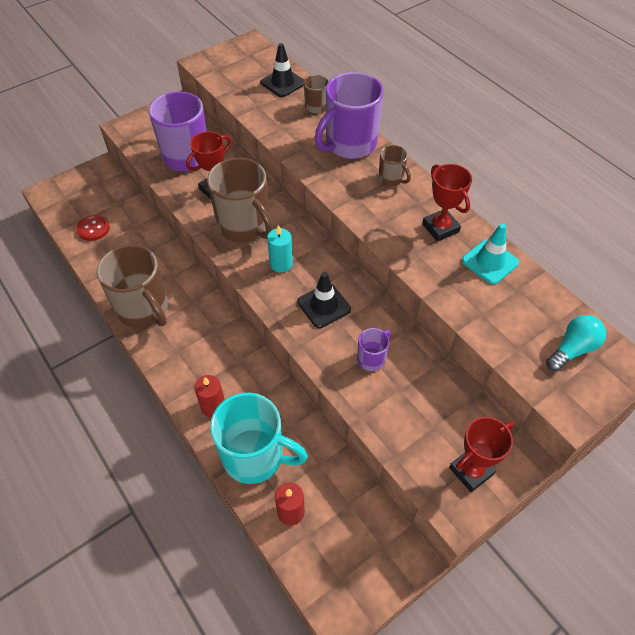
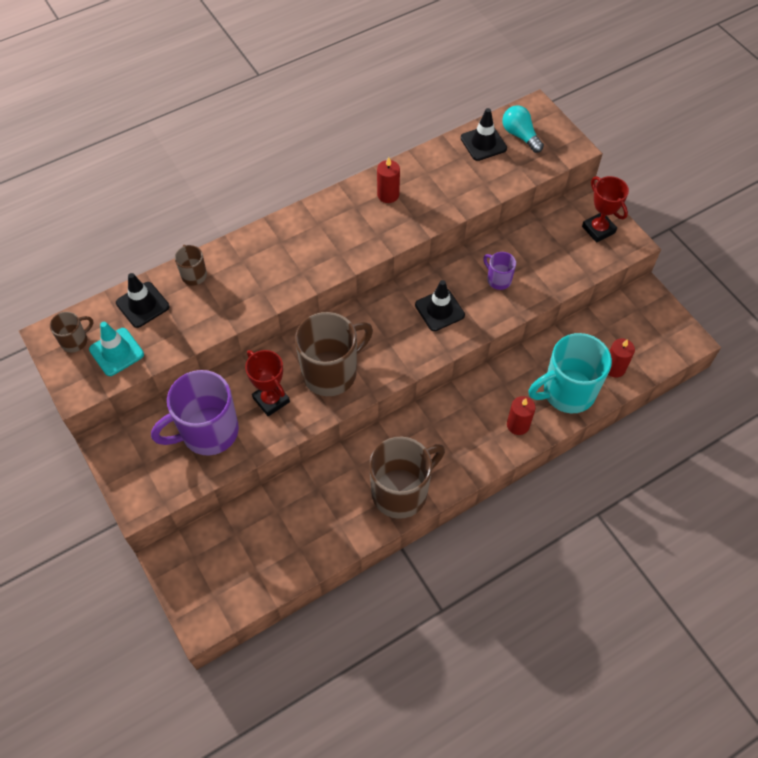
camera: 85 degrees left, 5 degrees up
(93, 228) = (275, 556): red button -> none
(255, 456) = (567, 392): turquoise mug -> turquoise mug turned 135 degrees counterclockwise
(281, 264) = (385, 342): turquoise candle -> none
(349, 144) = (263, 251): purple mug -> none
(391, 179) = (319, 222): brown mug -> brown mug (75, 341)
(440, 228) = (388, 195): red trophy -> red candle
(490, 262) = (430, 167): turquoise traffic cone -> turquoise traffic cone (116, 352)
(545, 311) = (483, 143): none -> black traffic cone

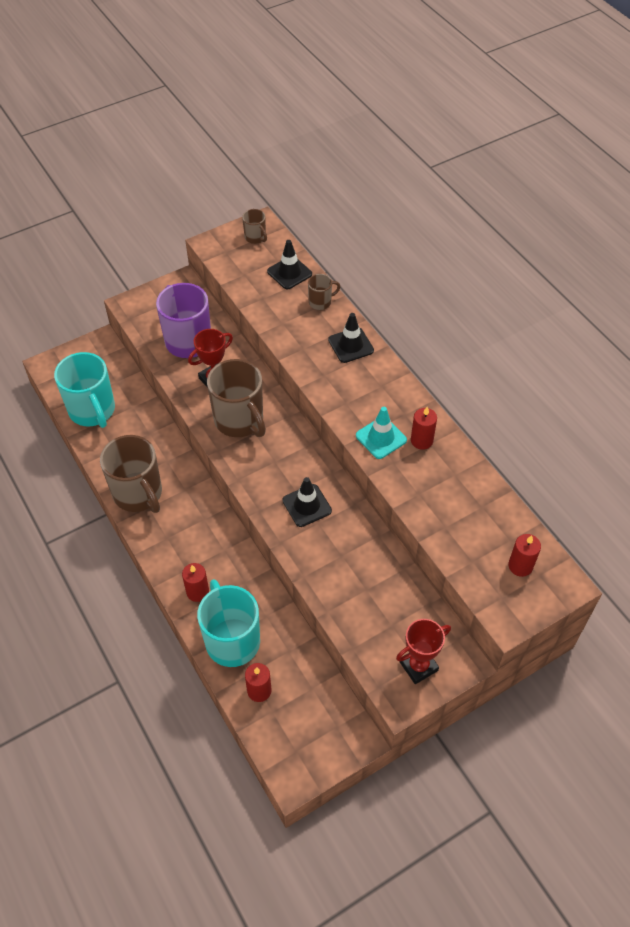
camera: 90 degrees right, 5 degrees down
(116, 352) = (244, 262): turquoise traffic cone -> turquoise traffic cone (381, 438)
(280, 556) = (92, 411): none -> turquoise mug
(483, 143) = (503, 528): black traffic cone -> black traffic cone (351, 345)
(498, 280) = (345, 559): purple mug -> none
(520, 135) = (520, 566): turquoise light bulb -> red candle

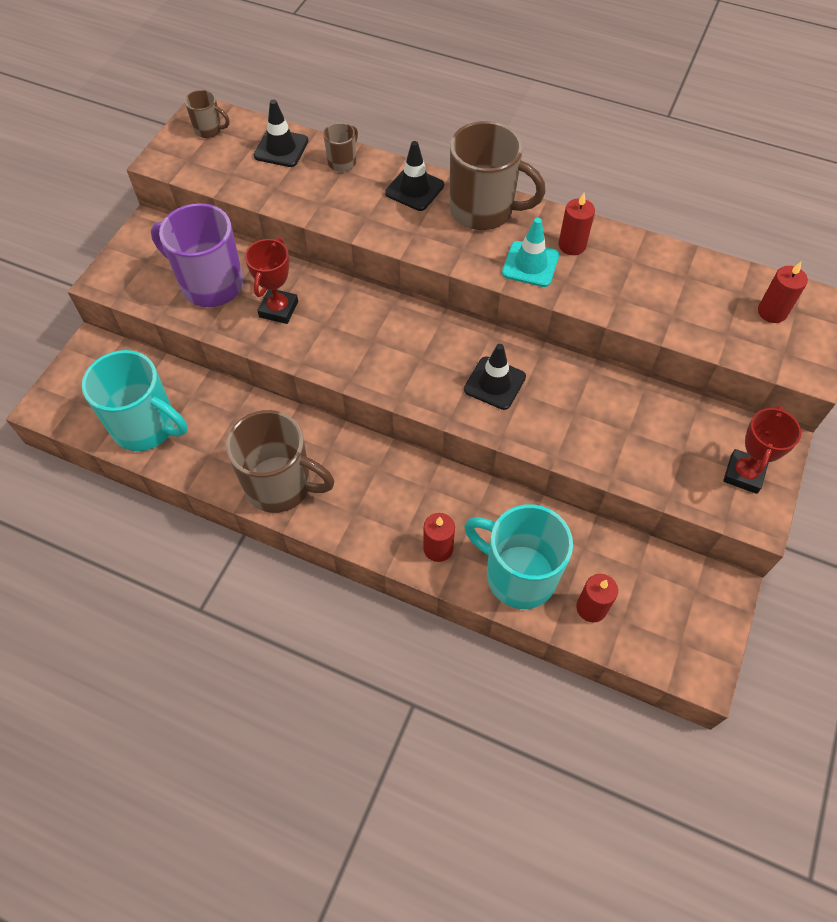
camera: 35 degrees left, 5 degrees up
(240, 420) = (345, 337): brown mug -> brown mug (483, 210)

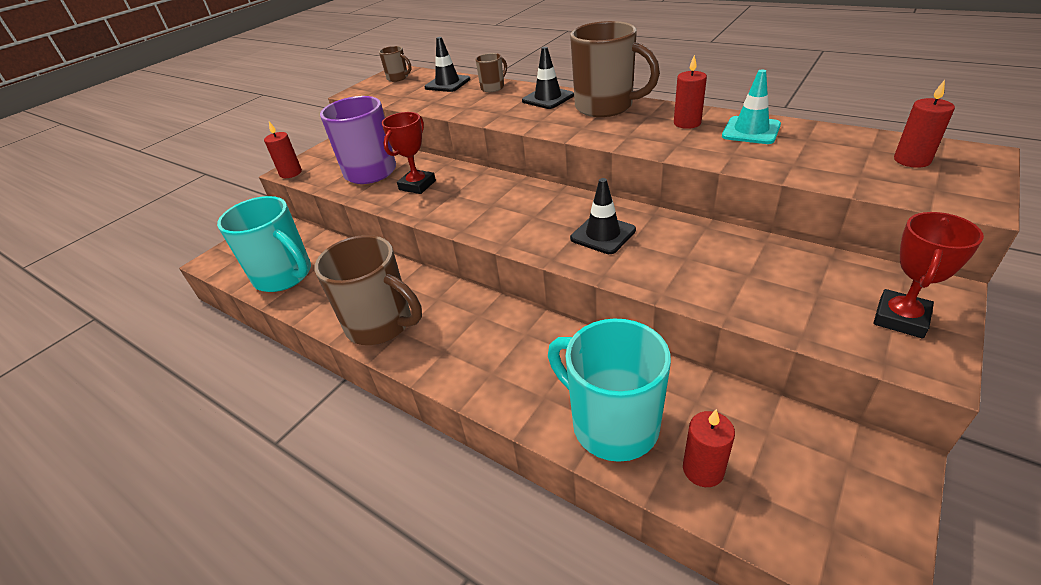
camera: 15 degrees right, 20 degrees down
(438, 548) = (523, 390): red candle -> red candle (290, 173)
(530, 264) = (644, 134): turquoise traffic cone -> turquoise traffic cone (751, 131)

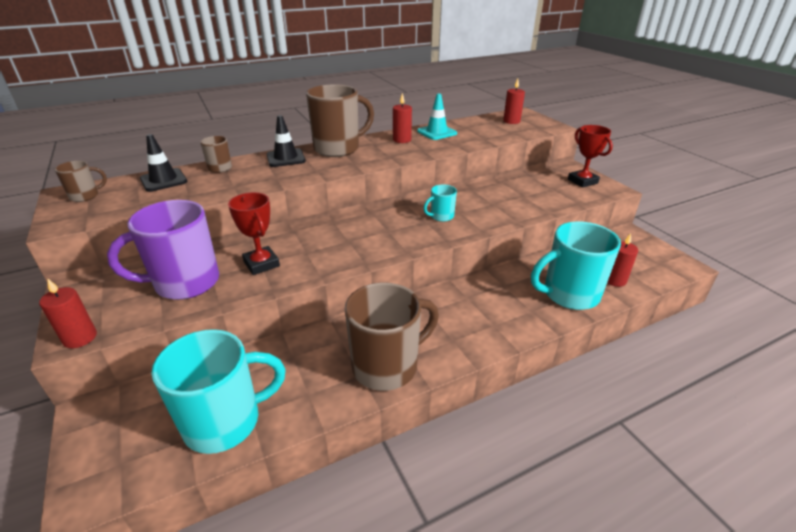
camera: 65 degrees left, 5 degrees down
(603, 234) = (441, 216): black traffic cone -> turquoise mug

